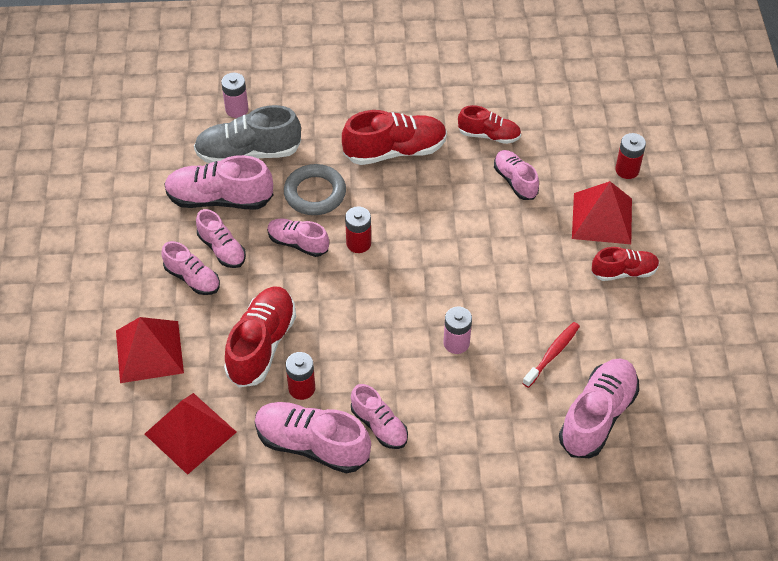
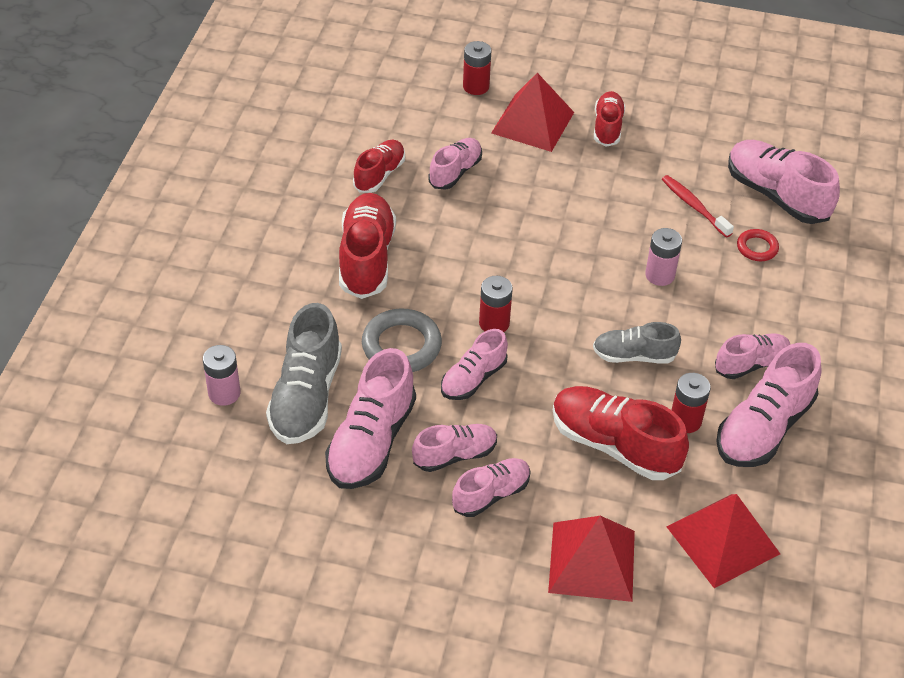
camera: 75 degrees left, 5 degrees down
(358, 341) = (634, 355): none -> grey shoe
(515, 181) = (455, 172): pink shoe -> pink shoe turned 135 degrees clockwise
(521, 410) = (757, 248): none -> red ring

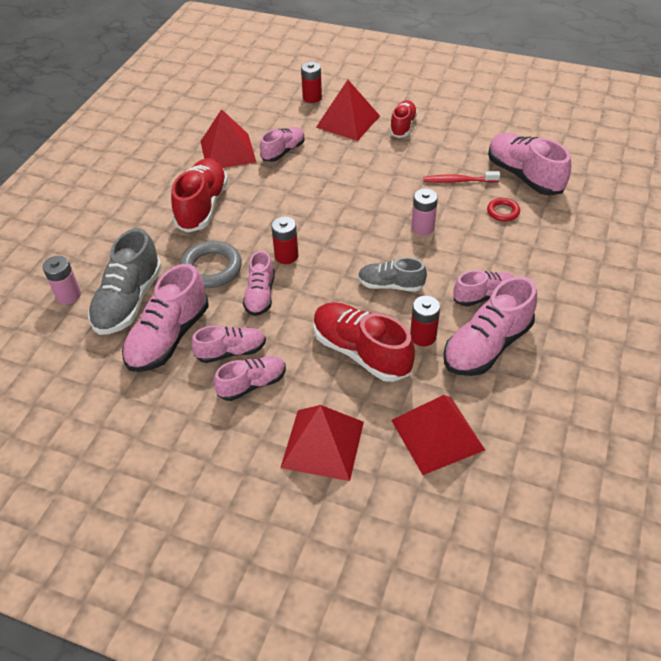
camera: 10 degrees right, 0 degrees up
(379, 174) = (227, 151): red shoe -> red pyramid
(473, 378) = (260, 295): pink shoe -> pink shoe turned 45 degrees counterclockwise
(694, 206) = (458, 181): red toothbrush -> red toothbrush turned 60 degrees counterclockwise

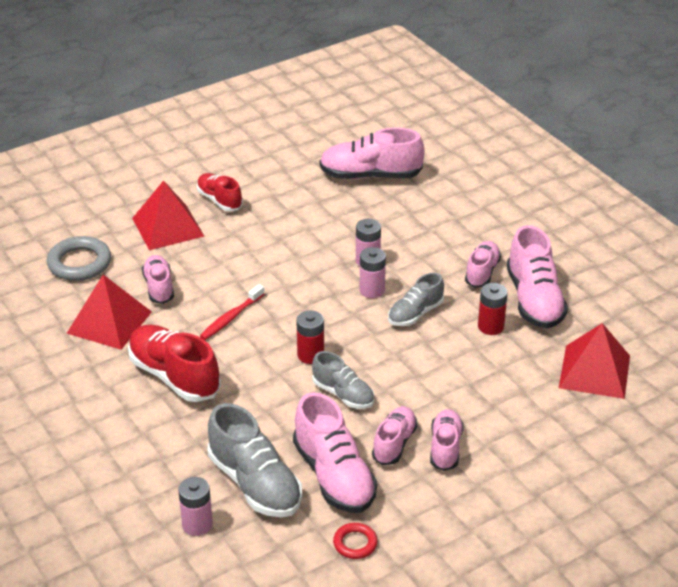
camera: 55 degrees left, 10 degrees down
(211, 268) = (272, 409): grey ring -> grey ring (79, 263)
(260, 295) = (343, 394): pink shoe -> grey shoe
(312, 97) = (98, 229): red battery -> none
(322, 444) = (548, 437): red pyramid -> none
(361, 352) = (472, 368): red shoe -> none
(391, 248) = (372, 290): none -> pink battery
(458, 181) = (333, 211): red toothbrush -> red toothbrush (231, 318)
(503, 212) = (399, 210): red ring -> red ring (355, 543)

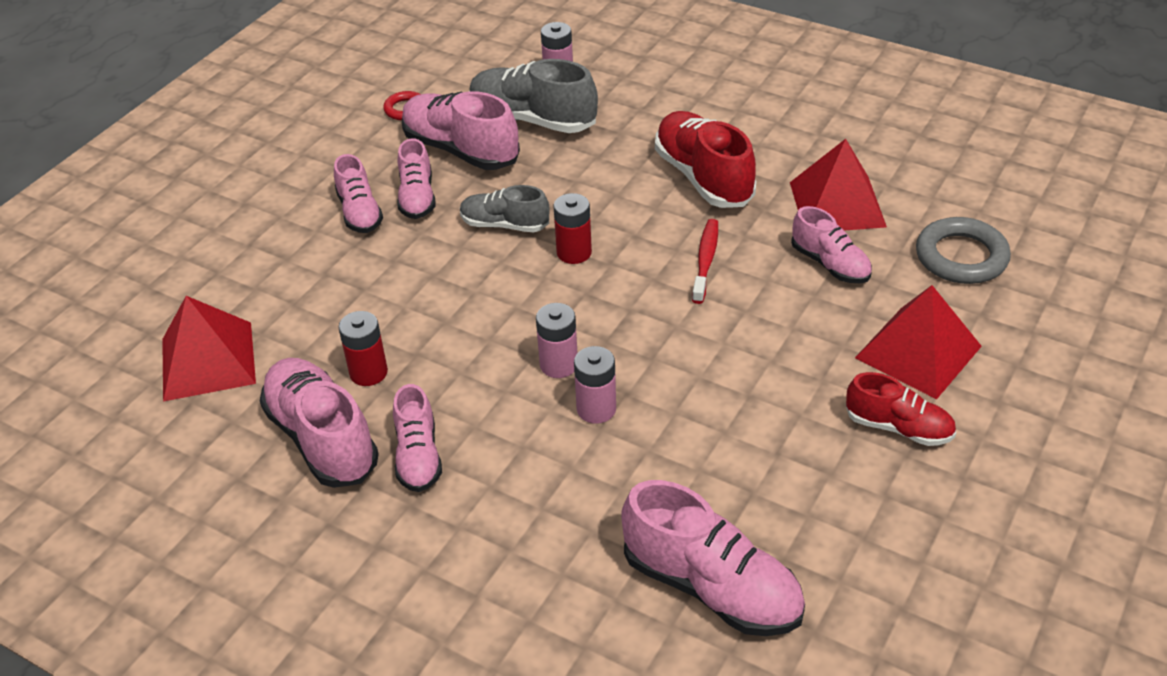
camera: 155 degrees right, 5 degrees up
(174, 376) = (703, 177): red shoe -> red shoe turned 135 degrees counterclockwise
(370, 175) = (712, 587): pink shoe -> pink shoe turned 60 degrees clockwise
(415, 314) = (479, 353): grey shoe -> none

